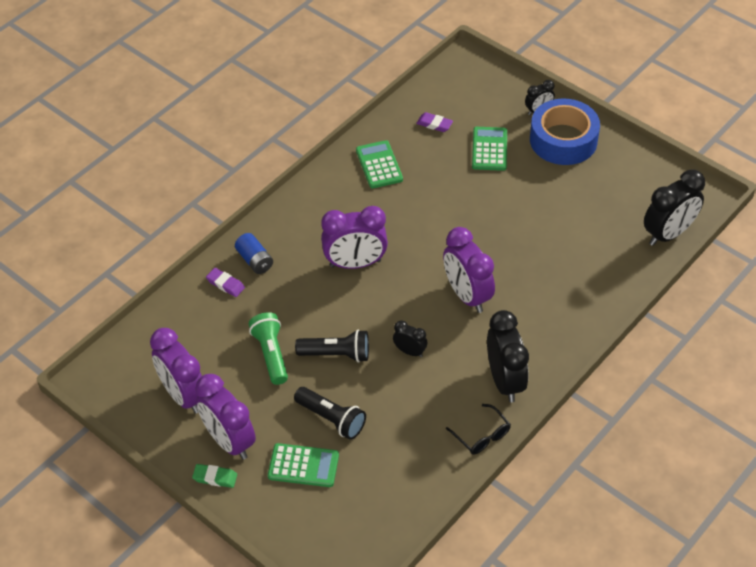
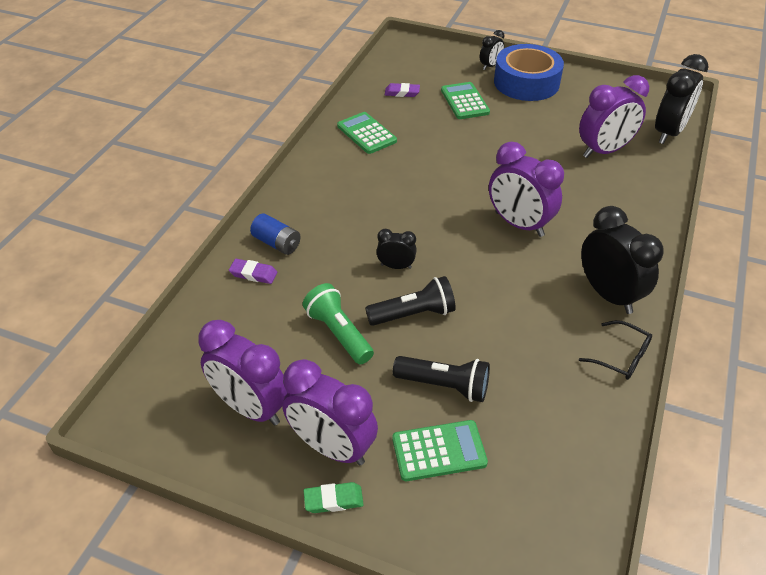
camera: 20 degrees left, 5 degrees down
(355, 263) = (387, 222): purple clock -> purple clock (604, 151)
(410, 351) = (492, 291): black clock -> black clock (396, 266)

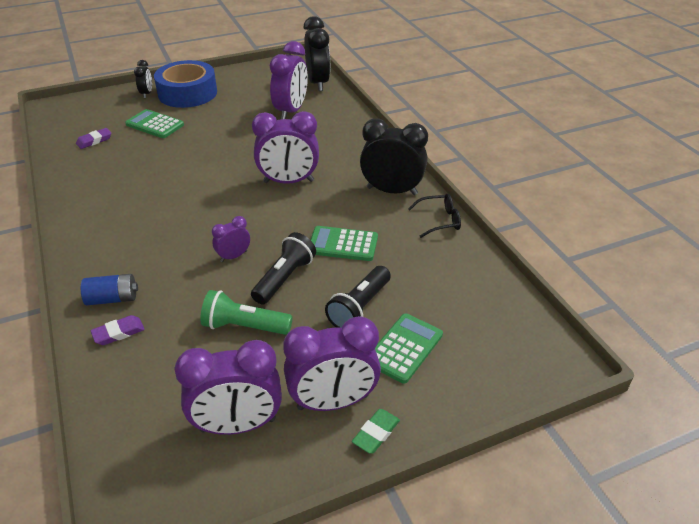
camera: 45 degrees left, 5 degrees down
(366, 134) = (98, 182): green calculator -> green calculator (343, 244)
(396, 266) = (233, 256): black clock -> purple clock
(444, 385) = (359, 307): black flashlight -> black flashlight turned 150 degrees clockwise

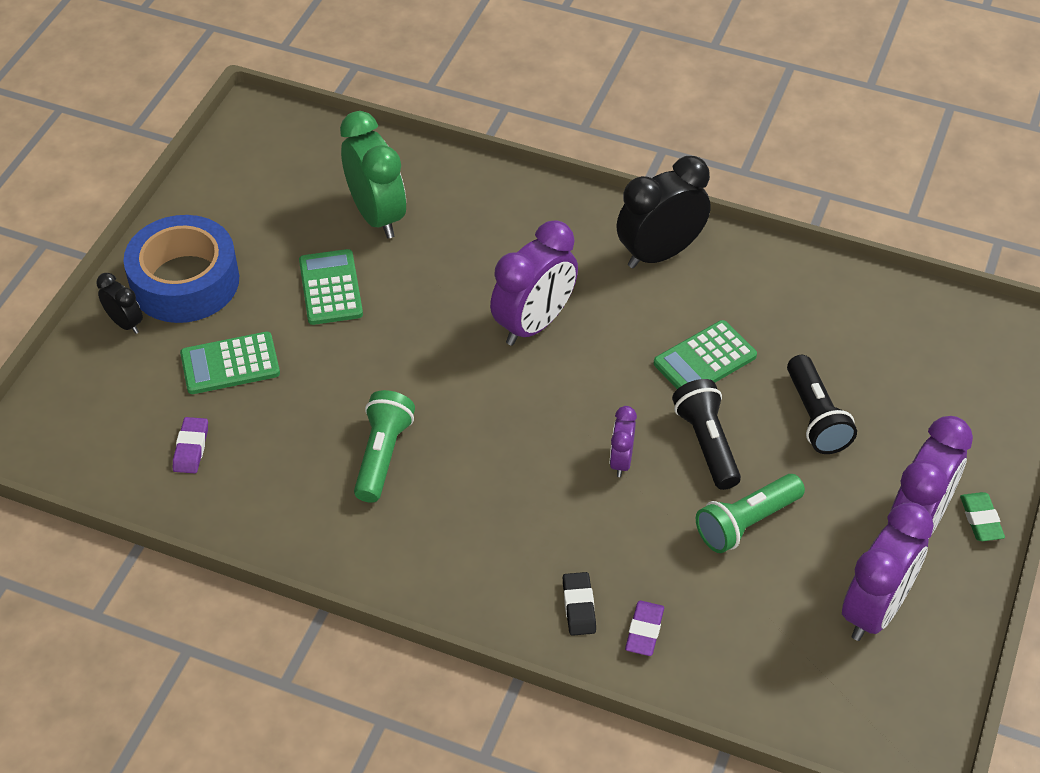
camera: 45 degrees left, 10 degrees up
(113, 299) = (579, 606): blue battery -> black eraser
(148, 186) = (382, 455): none -> green flashlight
(291, 111) = (377, 215): purple clock -> green clock
(318, 83) = (339, 143): black clock -> none
(404, 348) = (904, 425): green calculator -> green calculator (330, 288)
(440, 220) = (755, 257): black glasses -> none

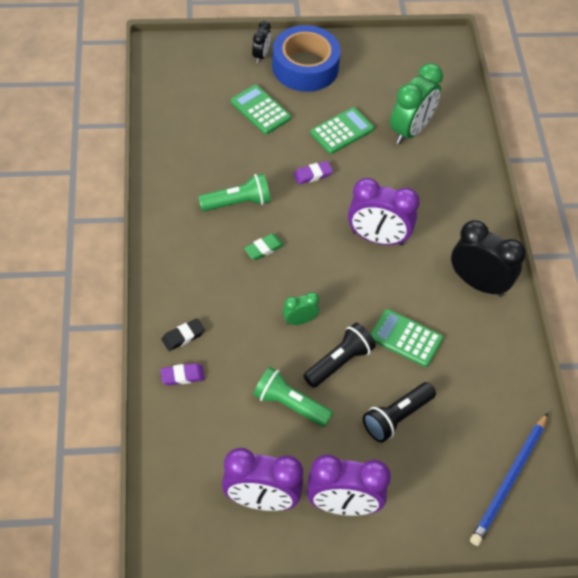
camera: 60 degrees right, 5 degrees up
(191, 448) = (195, 118): purple eraser -> purple eraser (312, 175)
(621, 461) = (299, 320): purple clock -> green clock
(947, 346) = (509, 481): none -> blue pencil
(981, 519) = (368, 545): green eraser -> green eraser (263, 249)

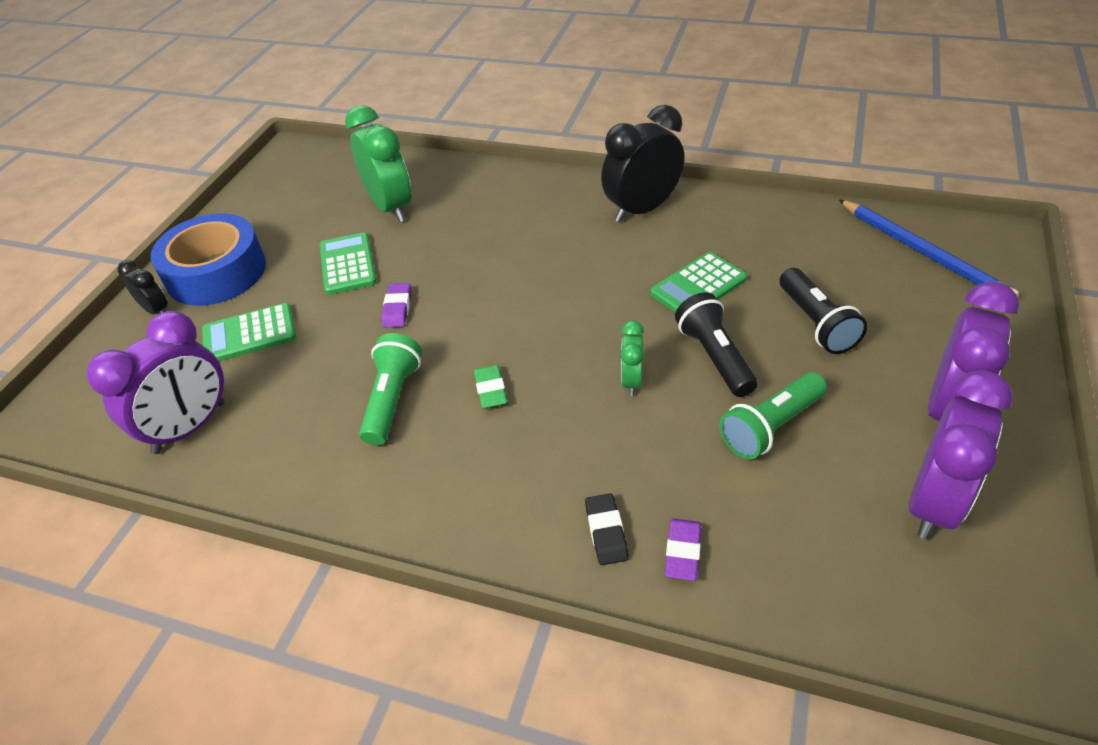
camera: 60 degrees left, 10 degrees down
(377, 238) = (534, 273): purple clock -> purple clock (190, 427)

